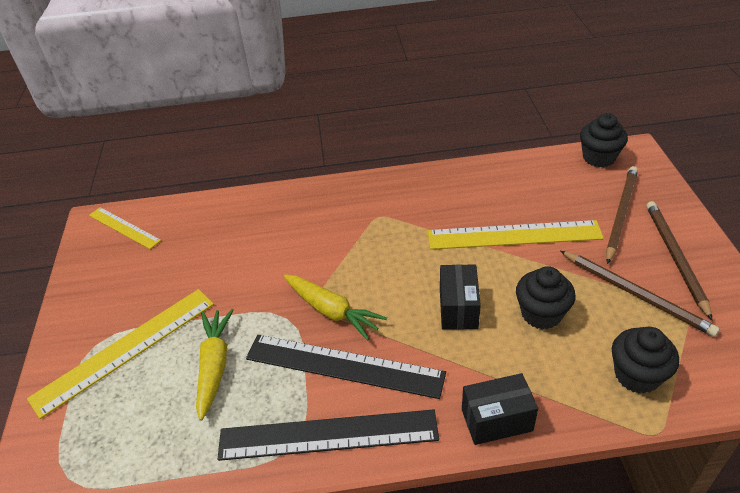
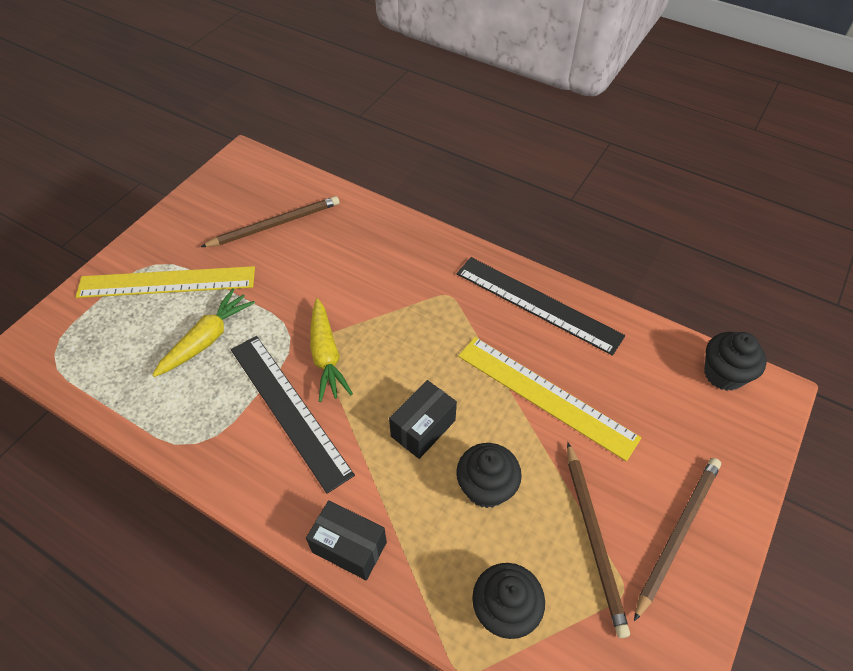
camera: 35 degrees right, 10 degrees up
(124, 227) = (256, 176): yellow ruler -> none
(328, 435) = (224, 456): black ruler -> black ruler (537, 304)
(620, 214) = (675, 449): brown pencil -> brown pencil (275, 224)

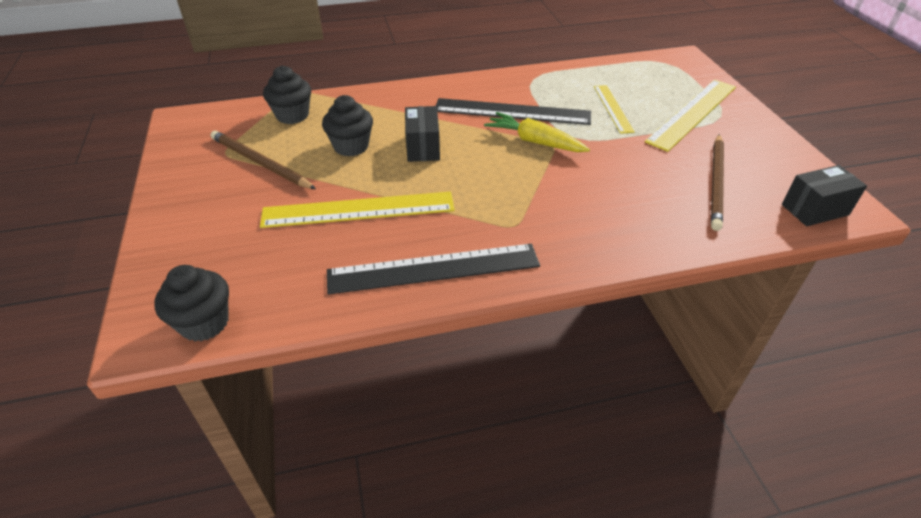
camera: 135 degrees right, 10 degrees down
(207, 339) = (613, 108): yellow carrot -> yellow ruler
(349, 547) = (399, 92): black box -> black box (814, 210)
(677, 533) = (200, 194): brown pencil -> none

